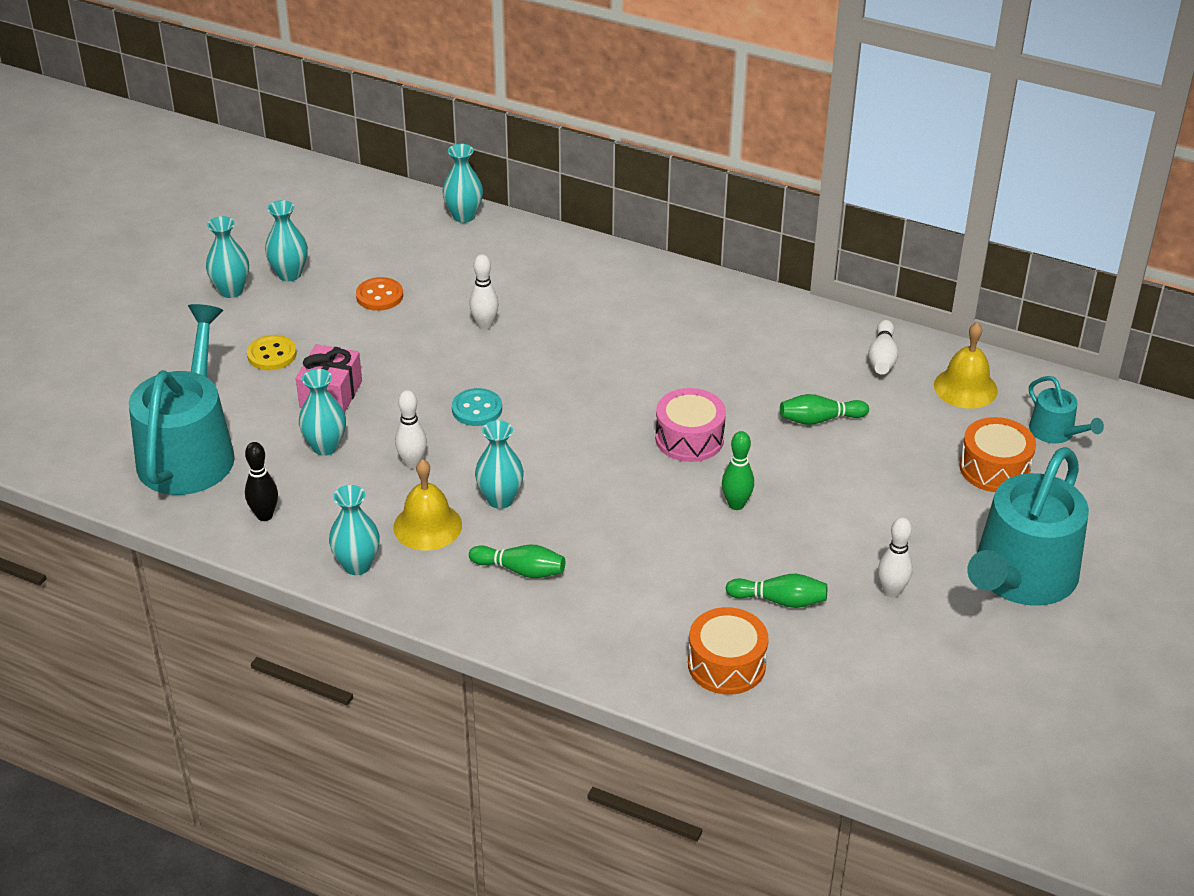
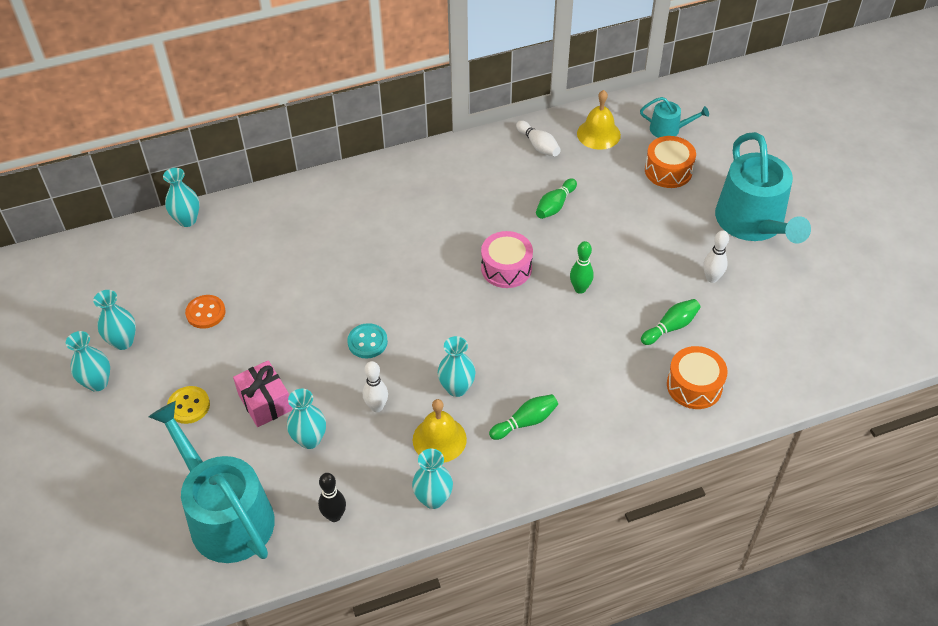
camera: 45 degrees left, 10 degrees up
(484, 325) = (299, 284): white bowling pin -> none

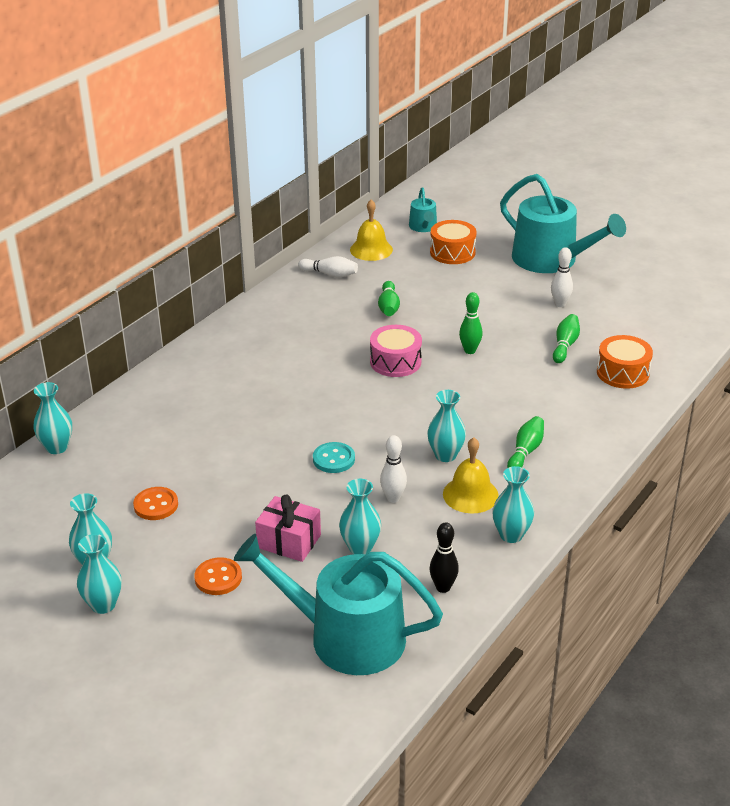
camera: 35 degrees left, 15 degrees down
(189, 406) = (218, 578): yellow button -> orange button
(669, 129) = (423, 227): turquoise watering can -> turquoise watering can turned 105 degrees clockwise

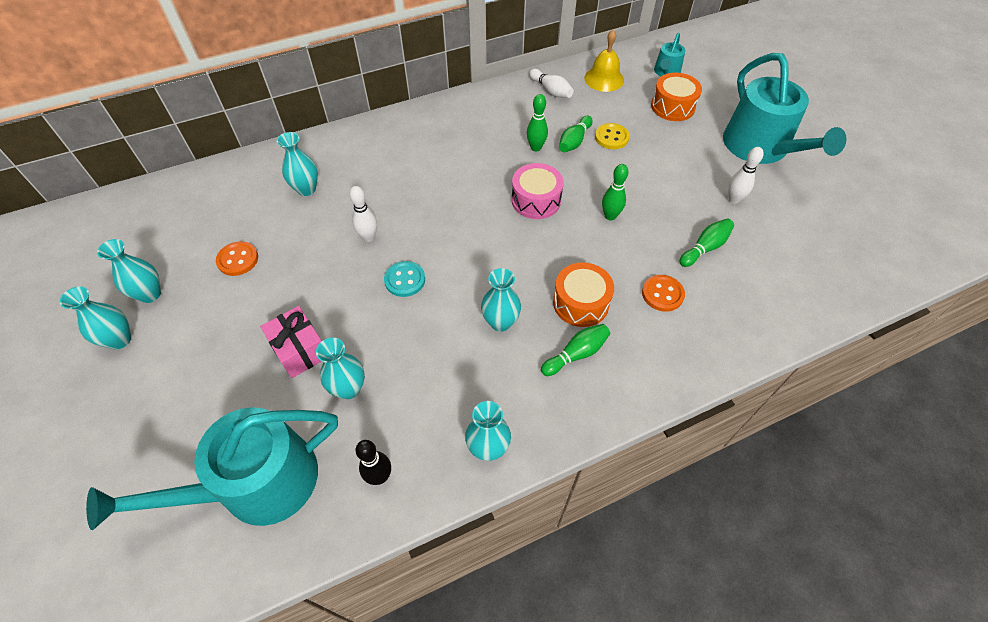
camera: 30 degrees right, 20 degrees up
(57, 447) = (221, 171): turquoise vase -> turquoise vase (306, 189)
(218, 578) = (217, 359): orange button -> orange button (662, 294)
(345, 636) = (256, 484): turquoise watering can -> turquoise watering can turned 75 degrees counterclockwise
(358, 323) = (536, 148): none -> green bowling pin
(393, 498) = (419, 347): white bowling pin -> white bowling pin (369, 237)
(419, 293) = (611, 137): none -> yellow button
(470, 494) = (488, 379): yellow bell -> none
(622, 373) = (740, 305): orange drum -> orange drum (581, 303)

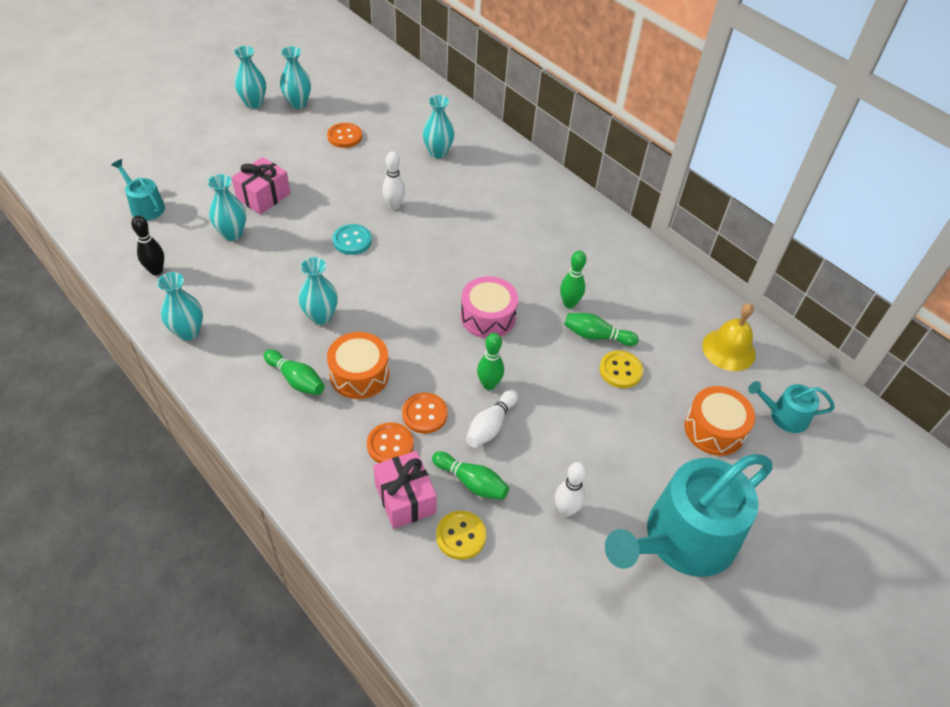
camera: 70 degrees right, 5 degrees down
(256, 484) = (145, 206): turquoise watering can -> turquoise watering can, size x0.46
(551, 91) = (675, 301): white bowling pin -> white bowling pin (490, 425)
(633, 264) = (424, 414): none -> orange button
(717, 293) = (405, 498): none -> pink gift
(753, 265) = (461, 536): none -> yellow button

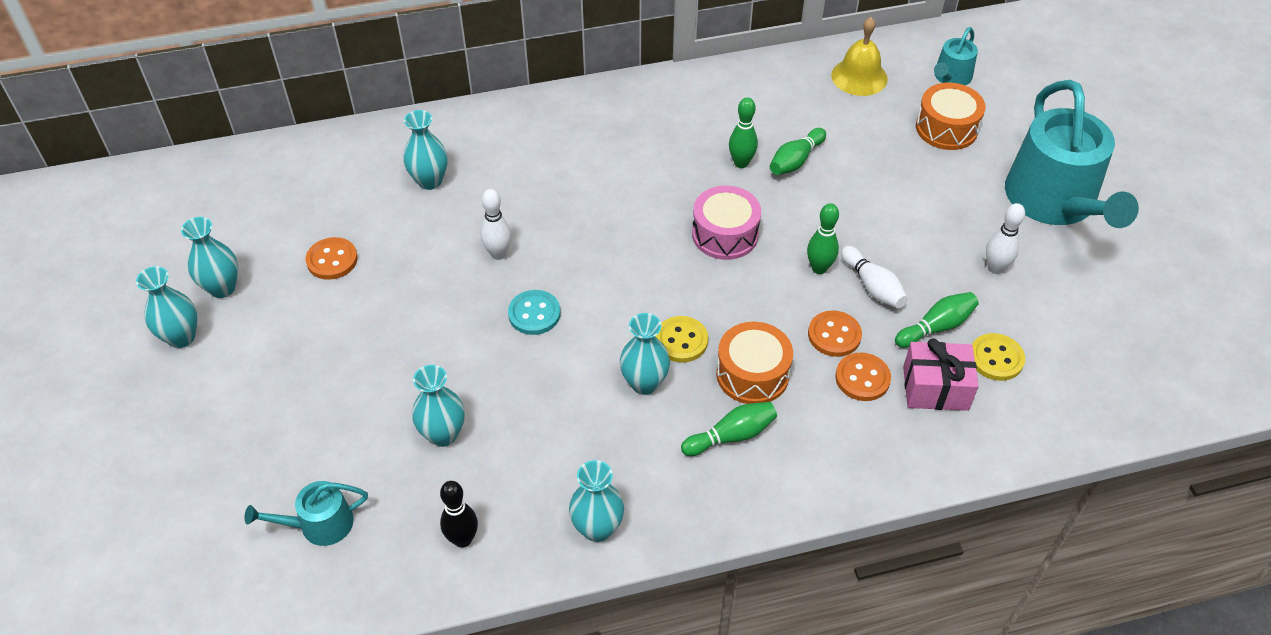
camera: 60 degrees left, 0 degrees up
(263, 196) = (391, 380): pink gift -> none
(620, 370) = (848, 161): yellow button -> yellow button (681, 341)

